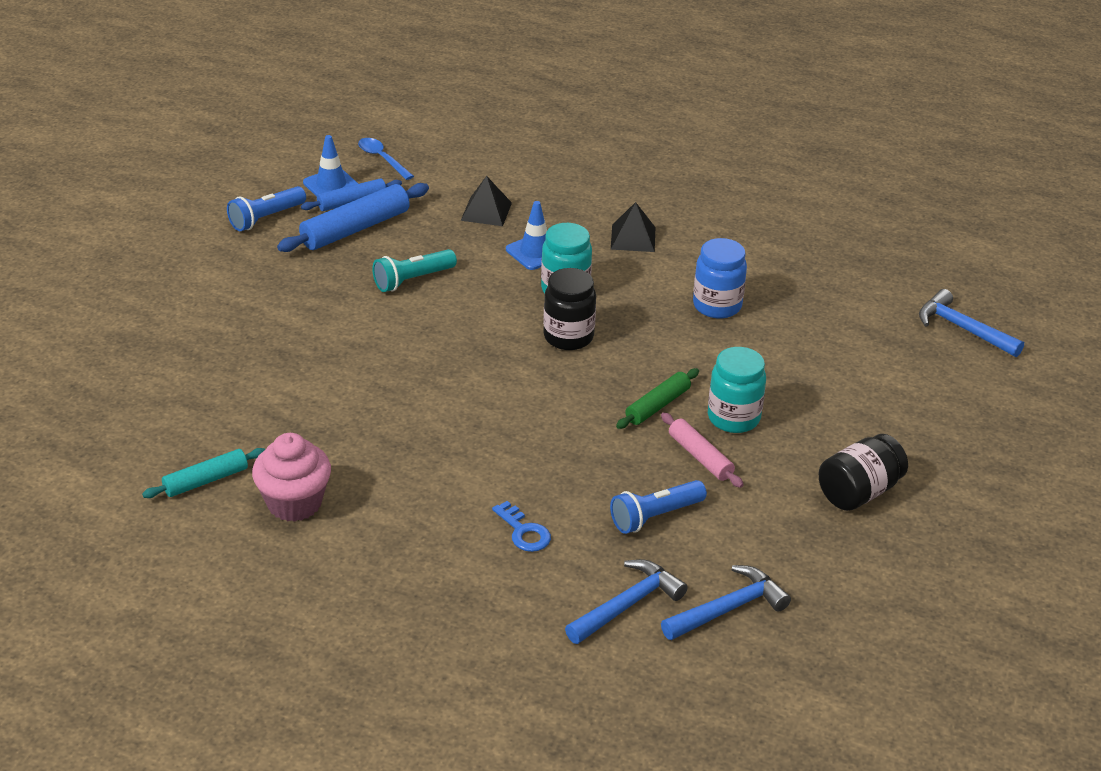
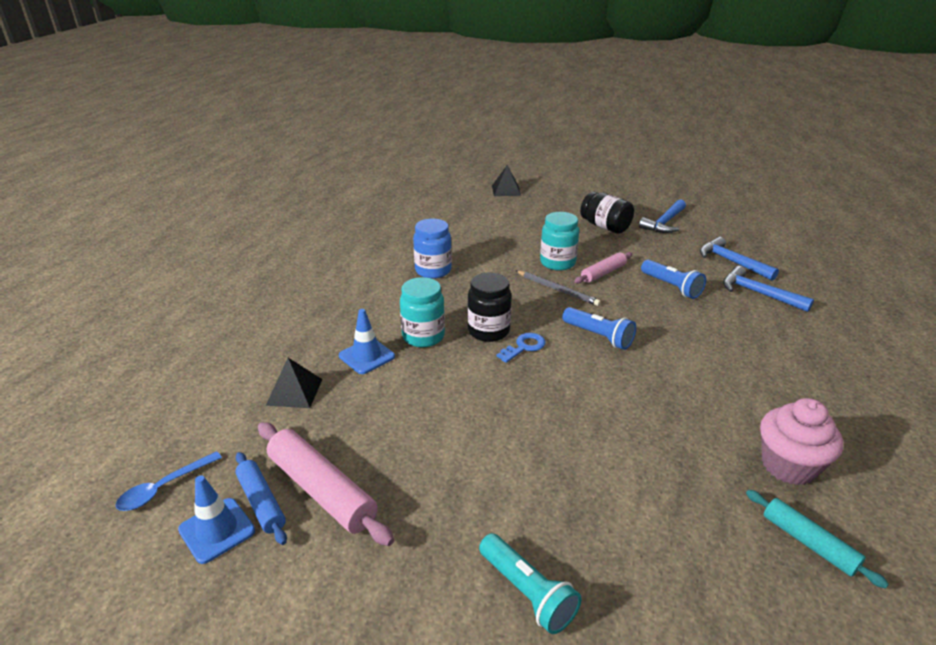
camera: 95 degrees left, 5 degrees down
(266, 218) = (291, 591): blue flashlight -> blue flashlight (599, 336)
(355, 229) = (321, 490): blue rolling pin -> pink rolling pin
(412, 280) = (420, 430): turquoise flashlight -> turquoise flashlight (527, 592)
(524, 532) = (725, 336): blue key -> blue key (524, 347)
(633, 238) = (344, 308): black pyramid -> black pyramid (506, 190)
(657, 405) = (557, 290): green rolling pin -> grey pencil
(962, 328) = (441, 197): blue hammer -> blue hammer (664, 223)

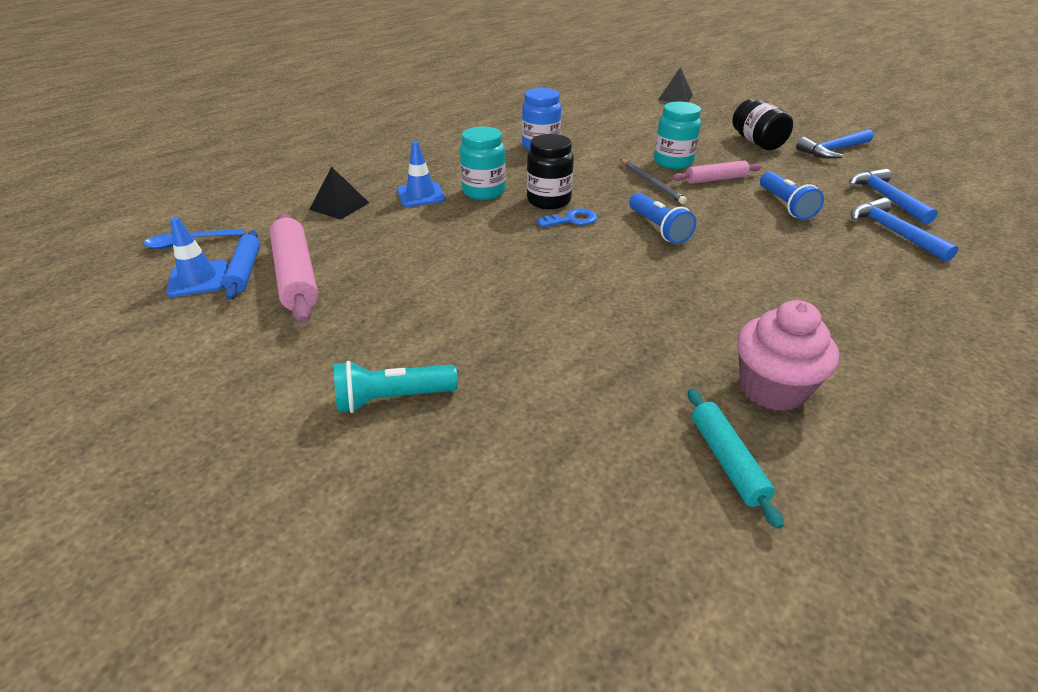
camera: 25 degrees right, 5 degrees up
(527, 592) = (392, 399): turquoise flashlight -> turquoise flashlight turned 90 degrees clockwise

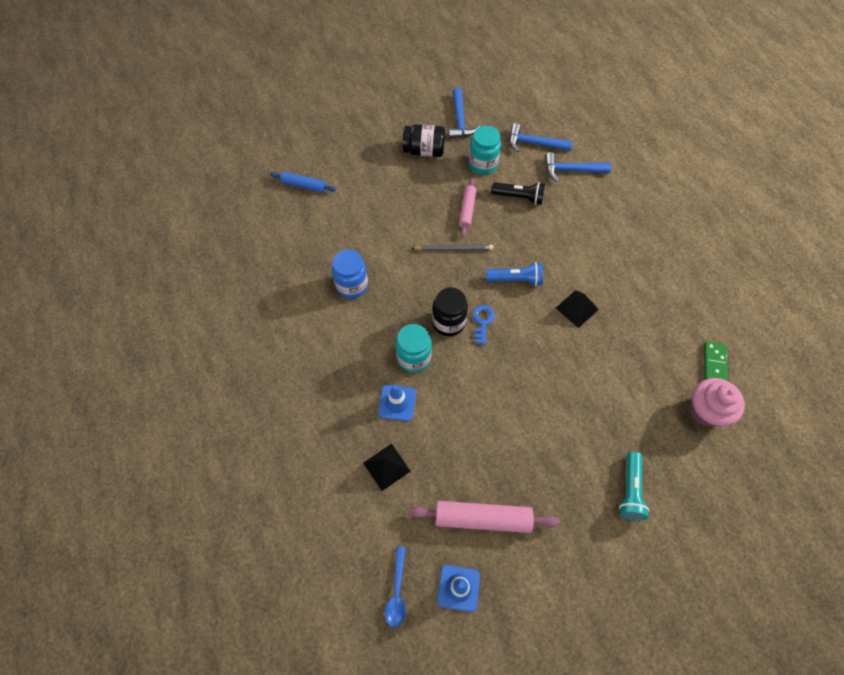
camera: 65 degrees left, 25 degrees up
(245, 271) = (461, 553): blue rolling pin -> blue rolling pin (304, 185)
(673, 162) = (428, 218): turquoise jar -> turquoise jar (483, 164)
(675, 97) = (308, 145): black pyramid -> black pyramid (577, 308)
(727, 461) = (714, 363): turquoise rolling pin -> green domino
(772, 389) = (677, 317): pink cupcake -> pink cupcake (705, 411)
(785, 205) = (519, 197): blue flashlight -> black flashlight

